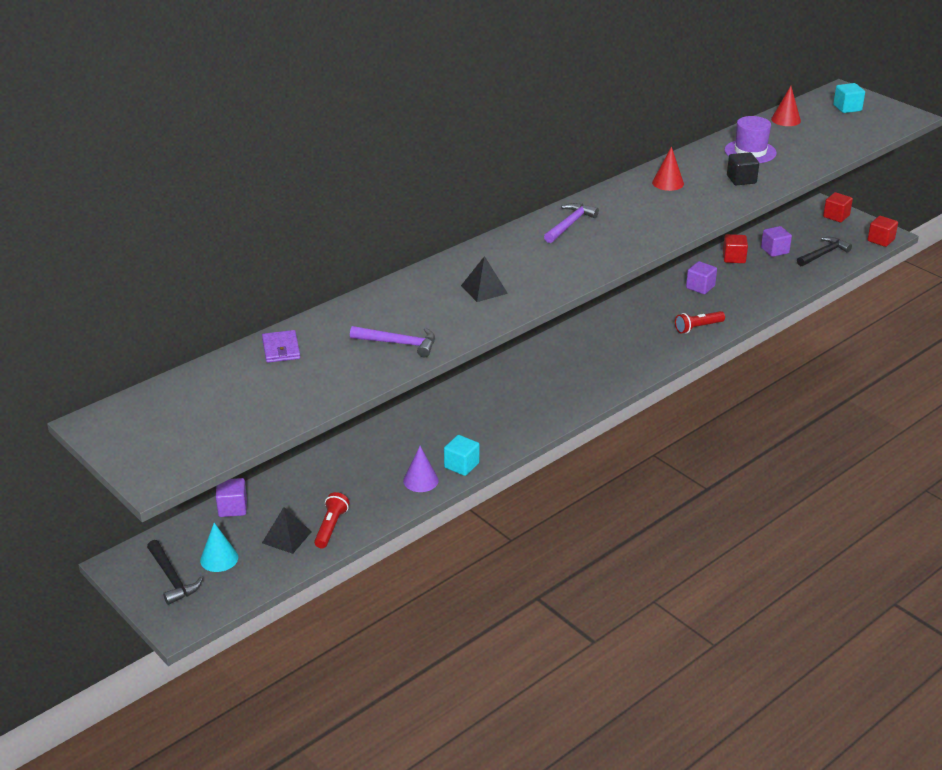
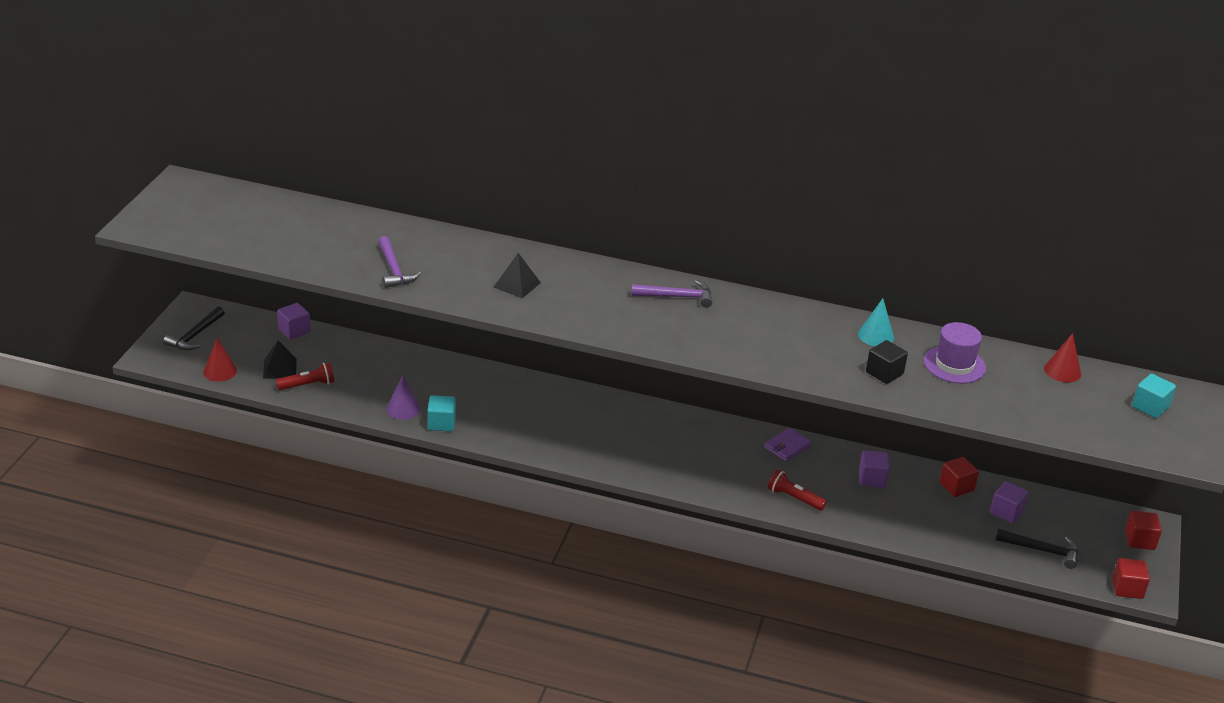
camera: 55 degrees right, 0 degrees up
(219, 558) = (232, 347): turquoise cone -> turquoise cone (876, 336)
(281, 349) = (339, 221): purple wallet -> purple wallet (787, 447)
(668, 183) = (823, 330): red cone -> red cone (220, 371)

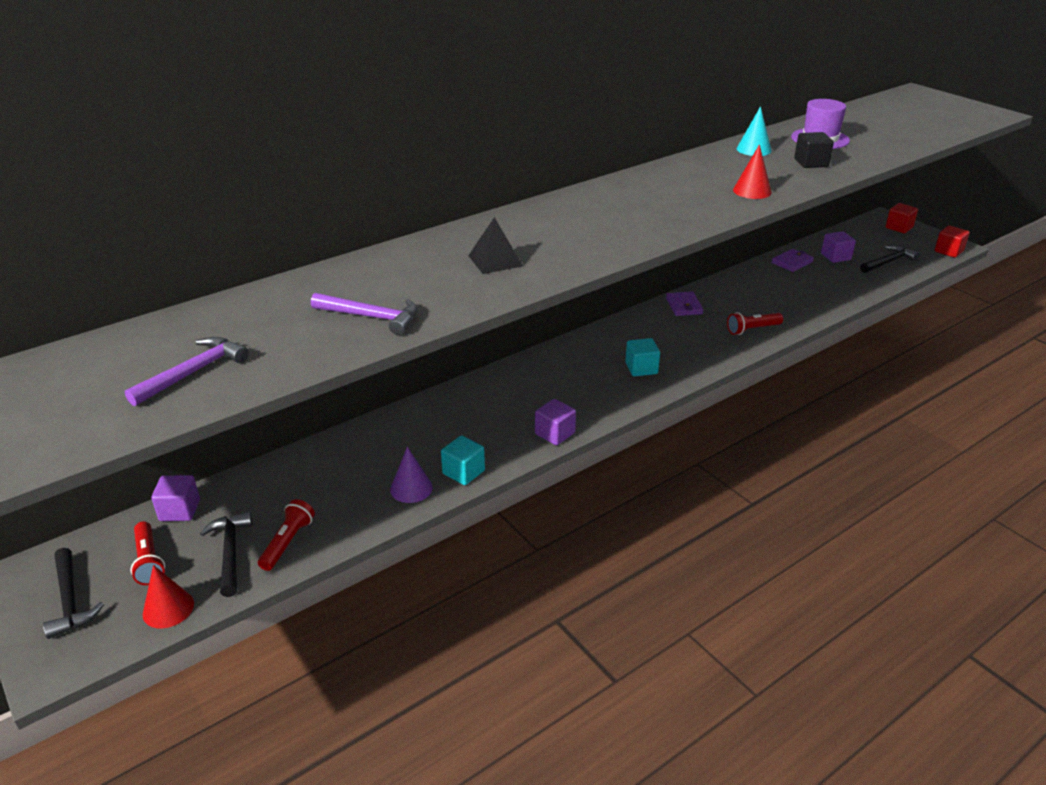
camera: 50 degrees left, 0 degrees up
(246, 344) = (149, 561): none -> red flashlight
(279, 368) = (230, 552): black pyramid -> black hammer
(676, 297) = (610, 198): purple hammer -> purple hammer (193, 373)
(872, 479) = (756, 289): purple cube -> purple cube (555, 433)
(956, 487) = (792, 262): red cube -> purple wallet
(1062, 371) = (857, 113): red cone -> red cone (752, 191)
(1150, 407) = (924, 105): turquoise cube -> turquoise cube (641, 368)

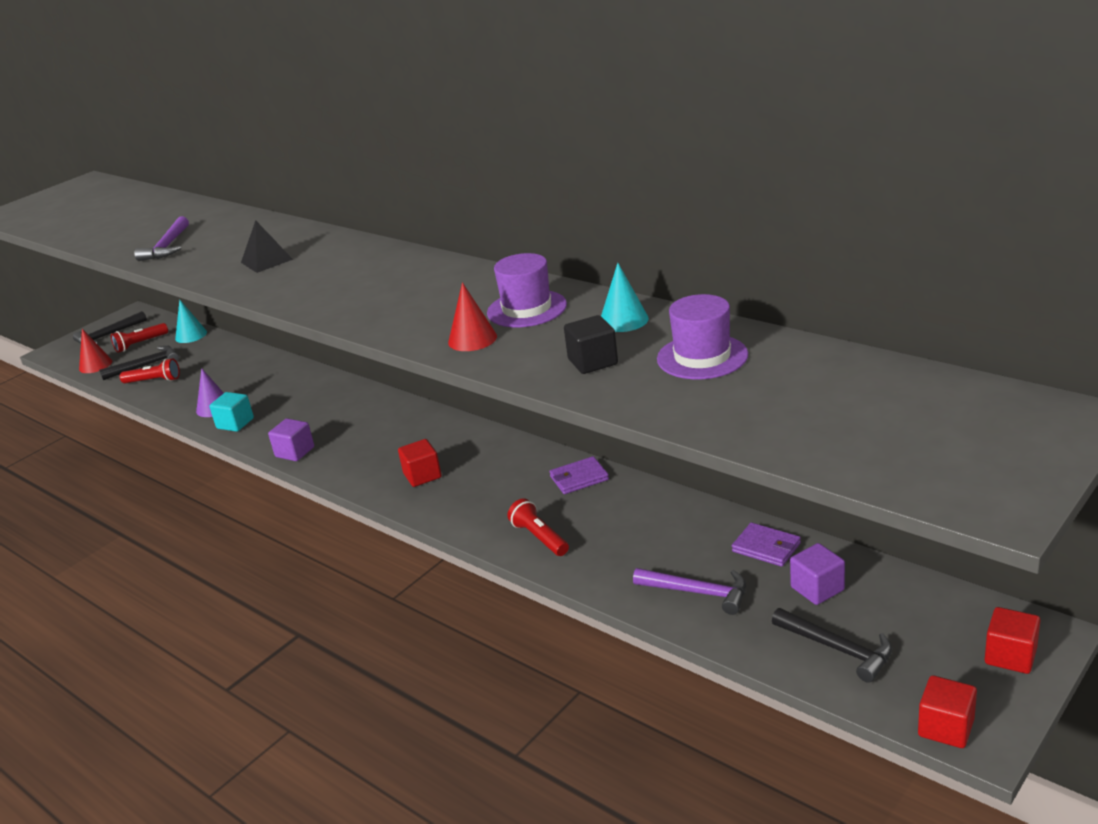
camera: 80 degrees right, 5 degrees down
(180, 510) = (191, 335): purple cube -> turquoise cone
(193, 373) = (99, 223): purple hammer -> purple hammer (697, 592)
(641, 368) = (422, 475): turquoise cube -> red cube
(712, 171) = (527, 309): none -> purple hat

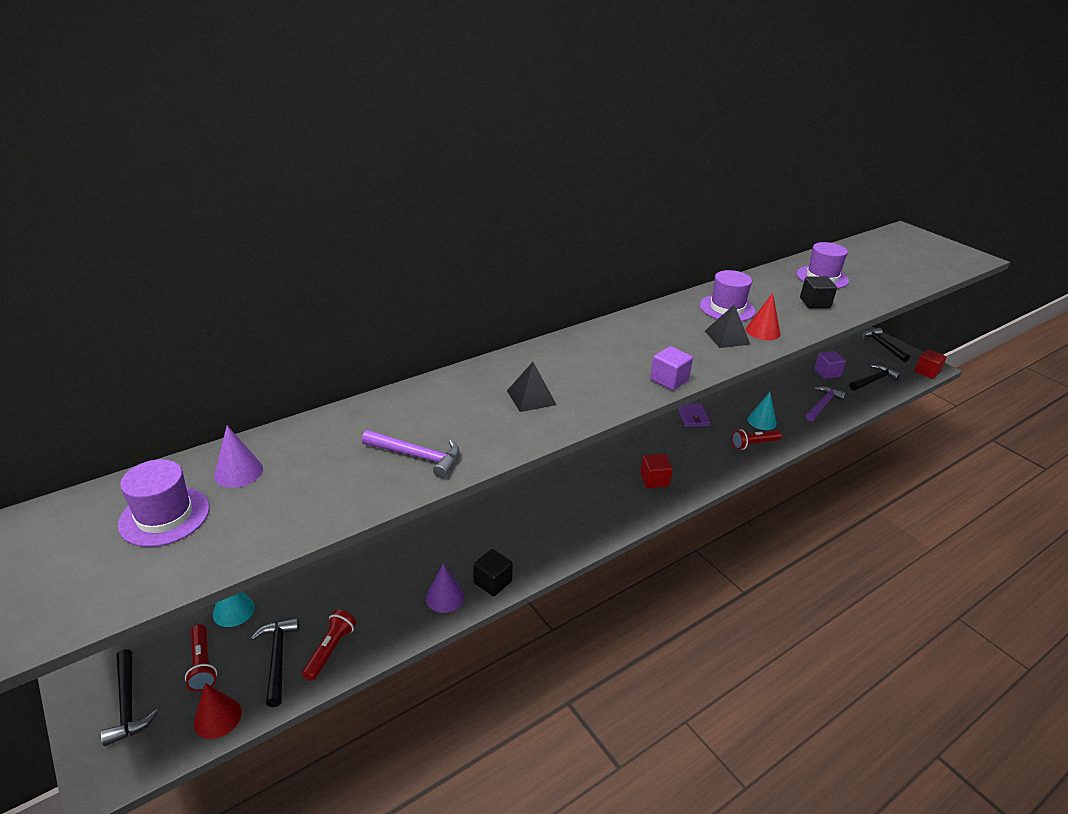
camera: 80 degrees left, 5 degrees up
(97, 206) = (164, 516): none -> purple hat
(144, 207) = (238, 472): none -> purple cone
(235, 423) = (492, 582): turquoise cube -> black cube
(295, 452) = (576, 545): purple cube -> purple cube (669, 380)
(441, 321) = (727, 337): none -> black pyramid
(623, 320) = (763, 286): turquoise cone -> turquoise cone (762, 421)
(766, 547) = (788, 376): purple wallet -> none
(1010, 656) = (882, 346): red cube -> black hammer

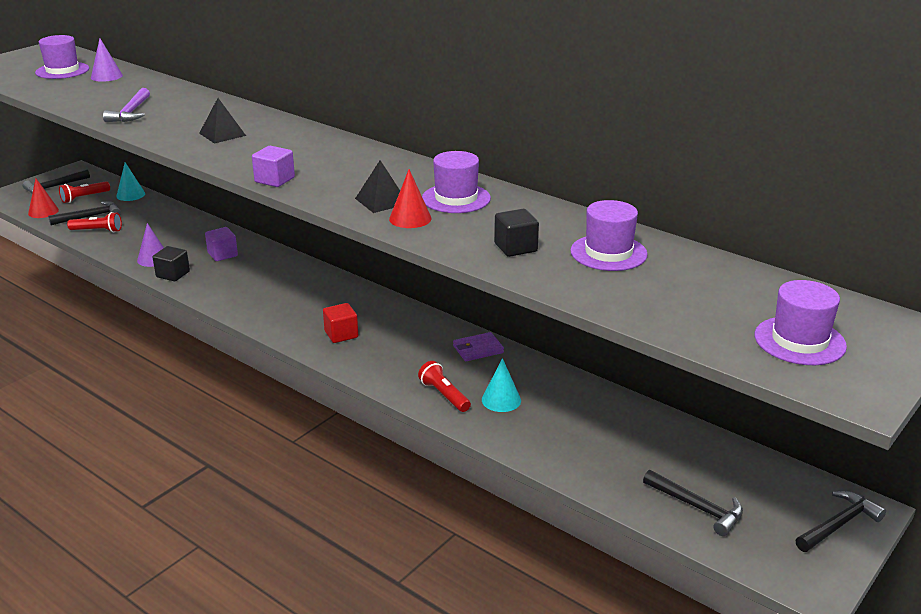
camera: 75 degrees right, 5 degrees down
(822, 405) = (580, 452): purple hammer -> none
(827, 373) = (680, 457): purple cube -> purple cube (222, 254)
(925, 256) = (799, 341): none -> purple hat
(927, 372) = (785, 577): red cube -> none

